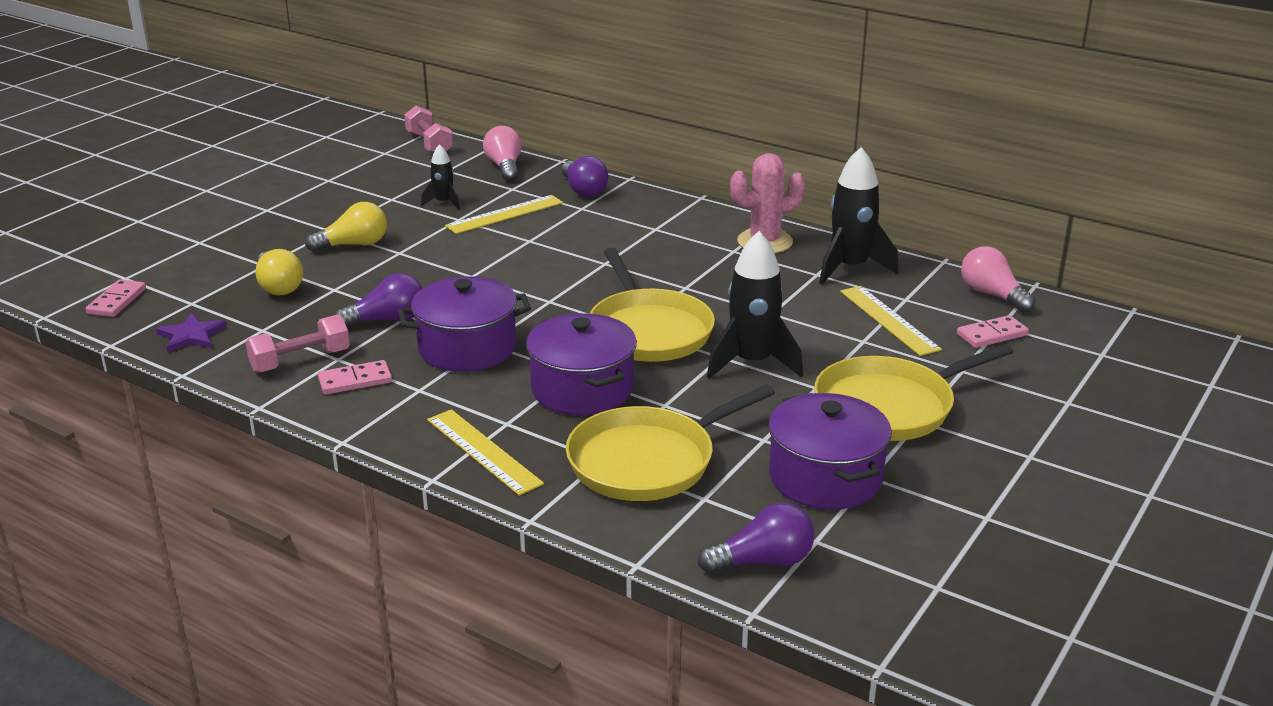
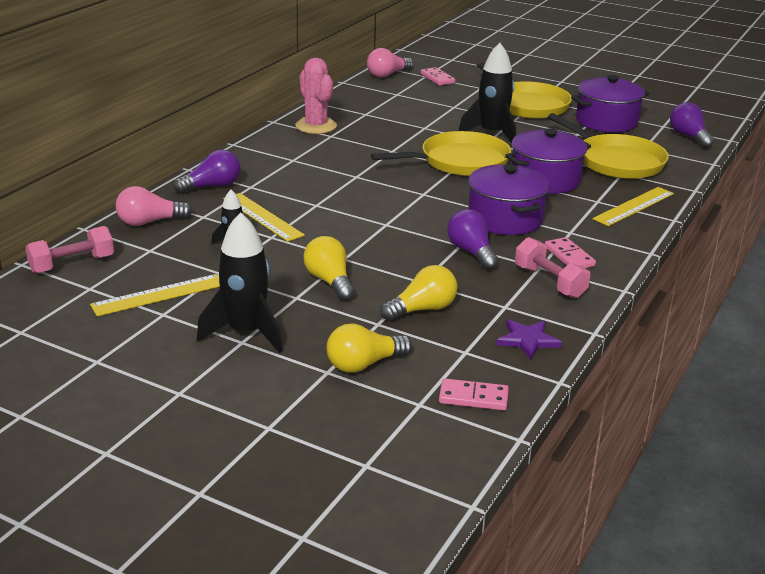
camera: 95 degrees left, 0 degrees up
(200, 257) = (364, 364): none -> yellow light bulb
(850, 268) = (355, 105): black rocket -> black rocket (246, 333)
(889, 320) = (426, 99): yellow ruler -> yellow ruler (158, 295)

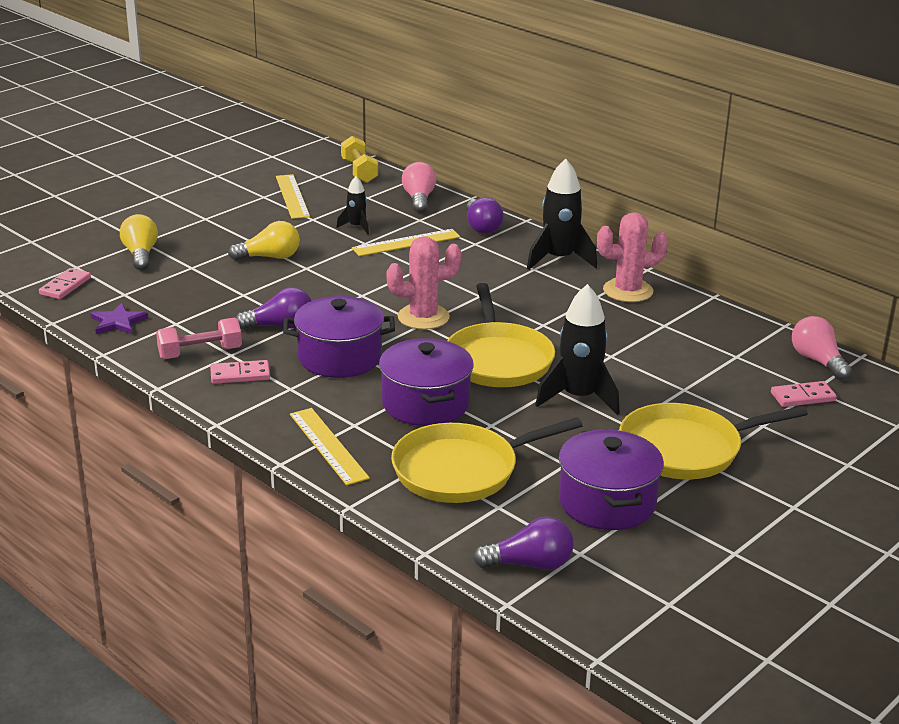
camera: 105 degrees right, 0 degrees up
(72, 264) = (359, 171): pink dumbbell -> yellow dumbbell
(246, 333) = (216, 220): black rocket -> black rocket (559, 259)
(411, 194) = (423, 317): none -> pink cactus
(422, 309) = (198, 287): yellow light bulb -> none

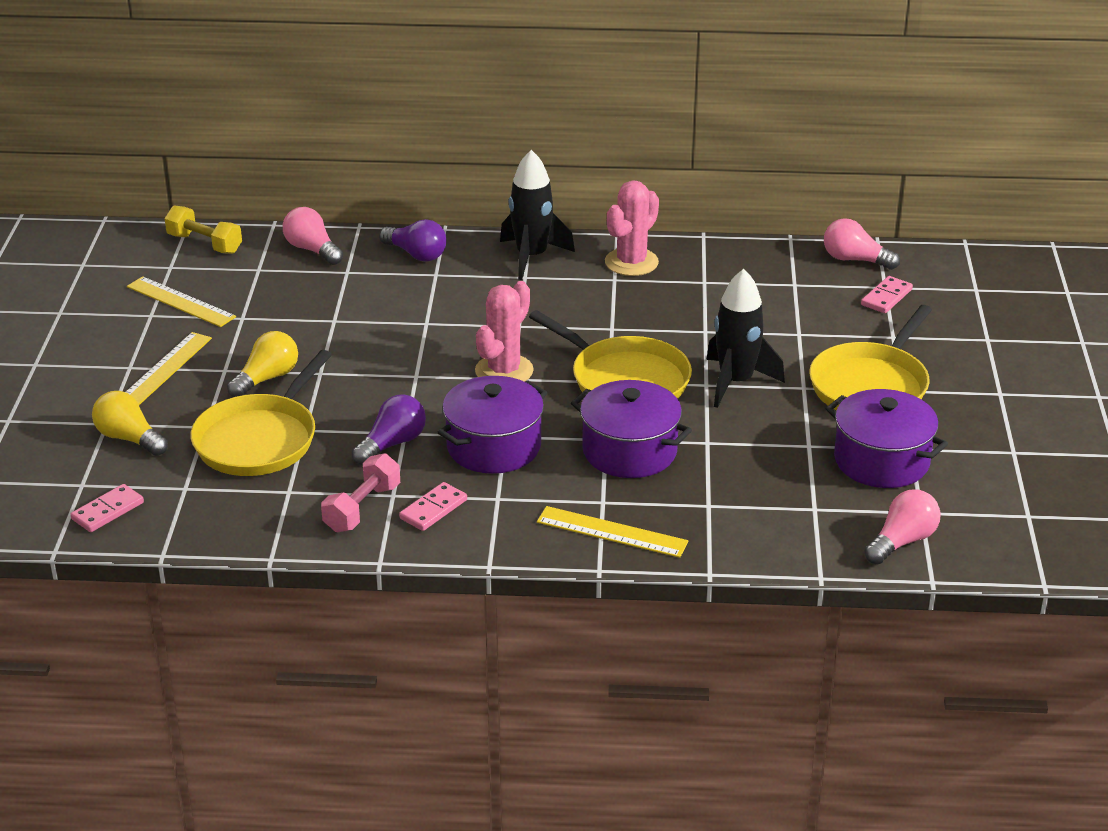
camera: 40 degrees left, 5 degrees up
(65, 286) = (107, 511): pink domino -> pink domino turned 60 degrees clockwise
(118, 322) = (229, 519): purple star -> none
(356, 227) = (299, 307): black rocket -> none
(406, 243) = (372, 302): yellow ruler -> yellow ruler (164, 369)
(461, 470) = (744, 494): yellow pan -> yellow pan (259, 440)
(529, 564) = (902, 541): purple light bulb -> pink light bulb

